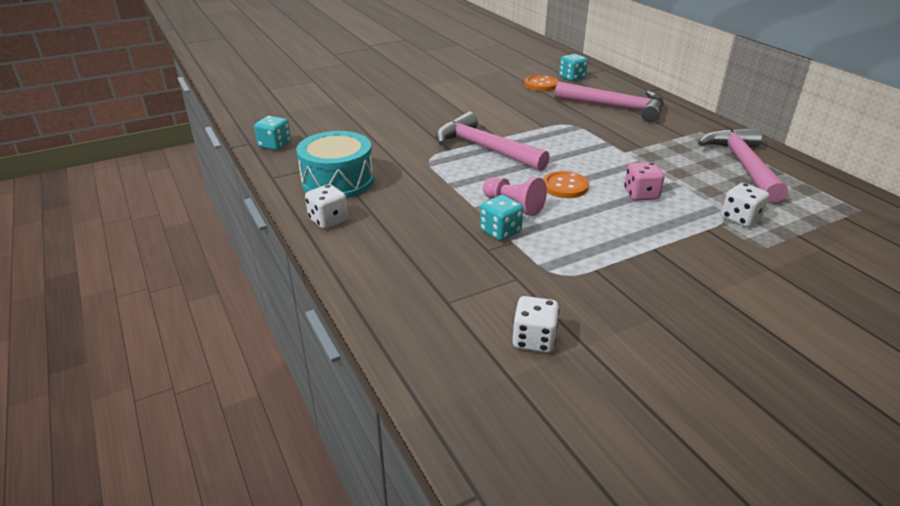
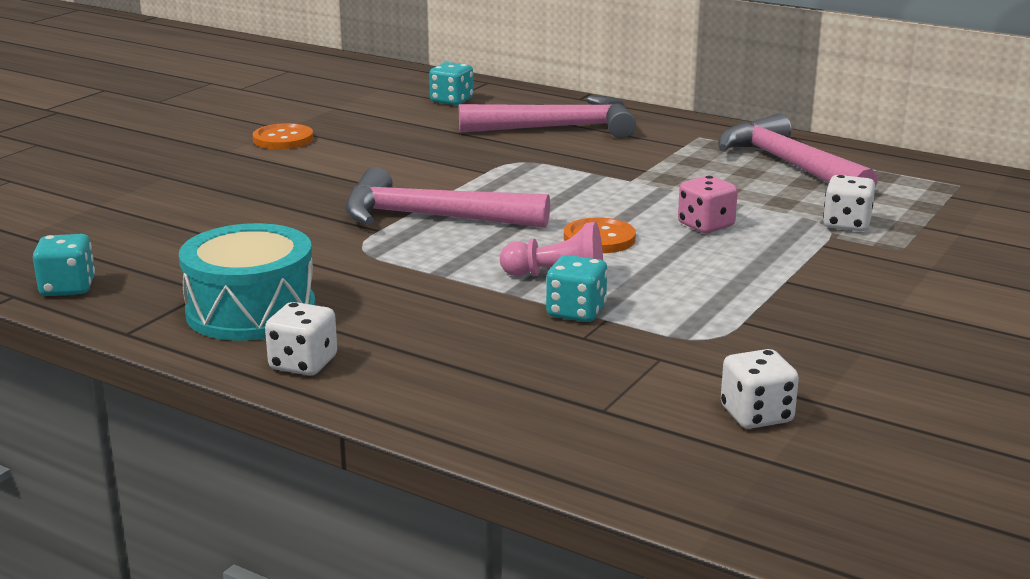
camera: 30 degrees left, 10 degrees down
(541, 84) = (416, 118): orange button -> orange button (283, 139)

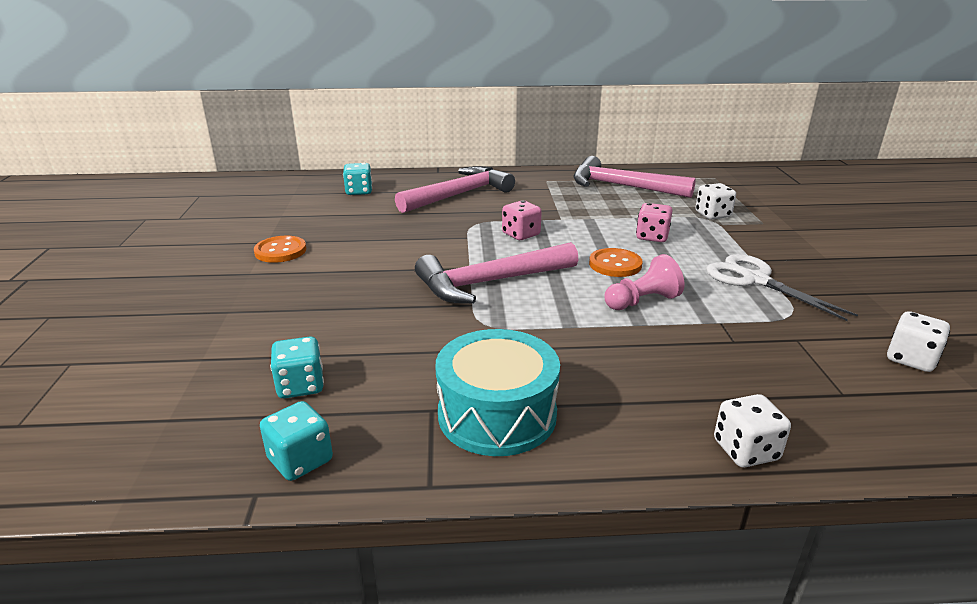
camera: 35 degrees left, 5 degrees up
(303, 364) = (615, 448): white dice -> white dice (745, 450)
(550, 184) = (521, 234): none -> pink dice
(576, 312) = (697, 323): turquoise dice -> turquoise dice (300, 386)
(740, 298) = (755, 280): none -> white scissors

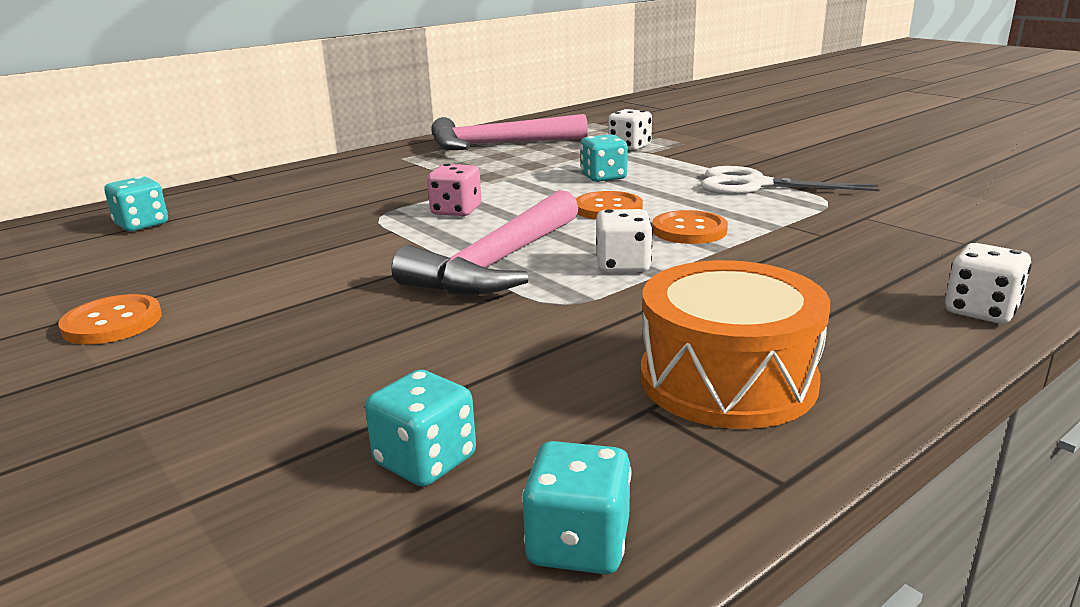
camera: 35 degrees left, 5 degrees down
(459, 195) = (307, 194): pink hammer -> none
(497, 414) = (727, 379): turquoise drum -> orange drum
(642, 301) = (689, 230): pink pawn -> orange button
(652, 237) = (603, 177): pink dice -> turquoise dice
(910, 359) = (961, 204): white dice -> white dice (623, 265)

